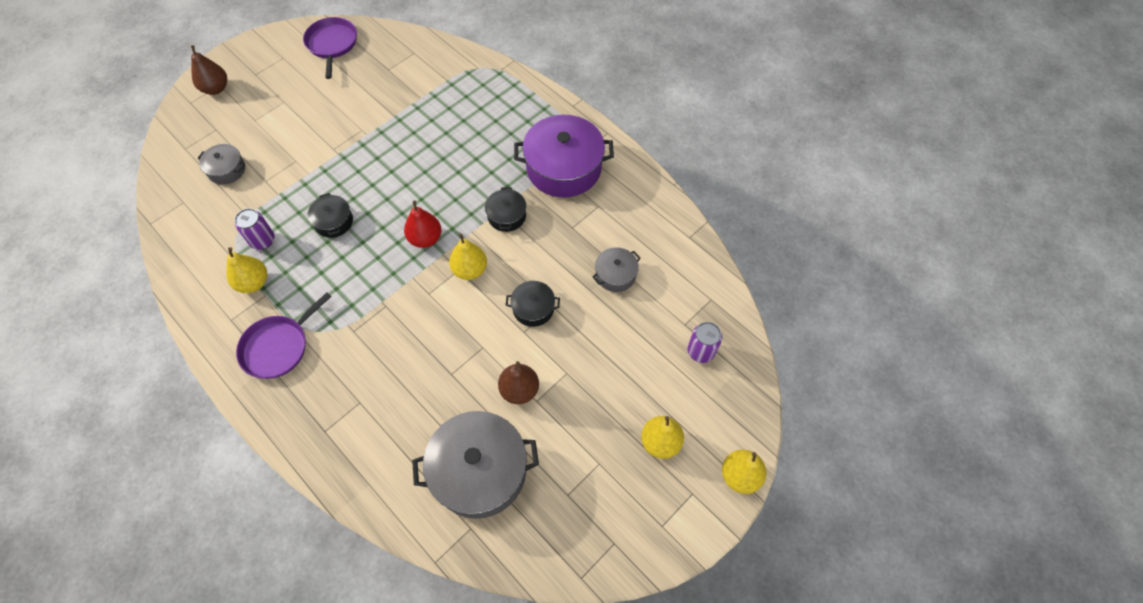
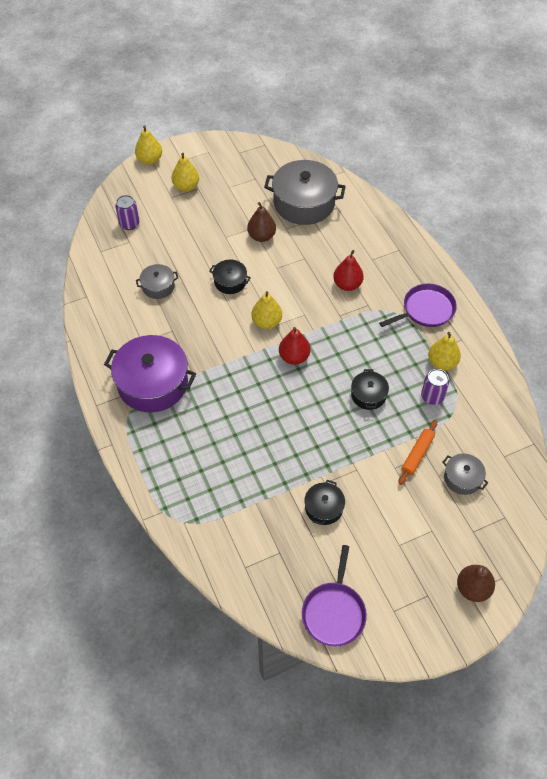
camera: 160 degrees left, 5 degrees down
(274, 178) = (417, 454): none -> orange rolling pin
(385, 351) = (347, 285): none -> red pear
(506, 216) = (220, 356): black pot -> black pot (324, 508)

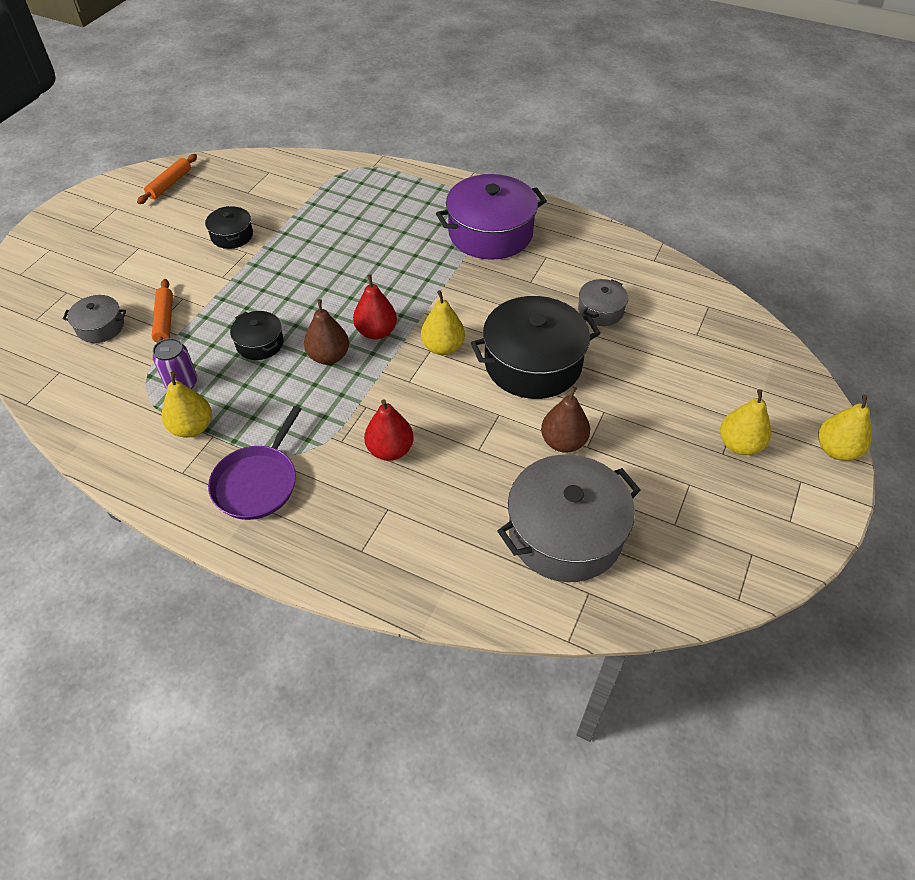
camera: 140 degrees right, 5 degrees down
(129, 224) = (727, 353): purple can -> none
(230, 282) = (533, 363): black pot -> black pot, size x2.02
(334, 612) = (169, 184): purple pan -> orange rolling pin
(472, 588) = (47, 254): brown pear -> brown pear (329, 356)

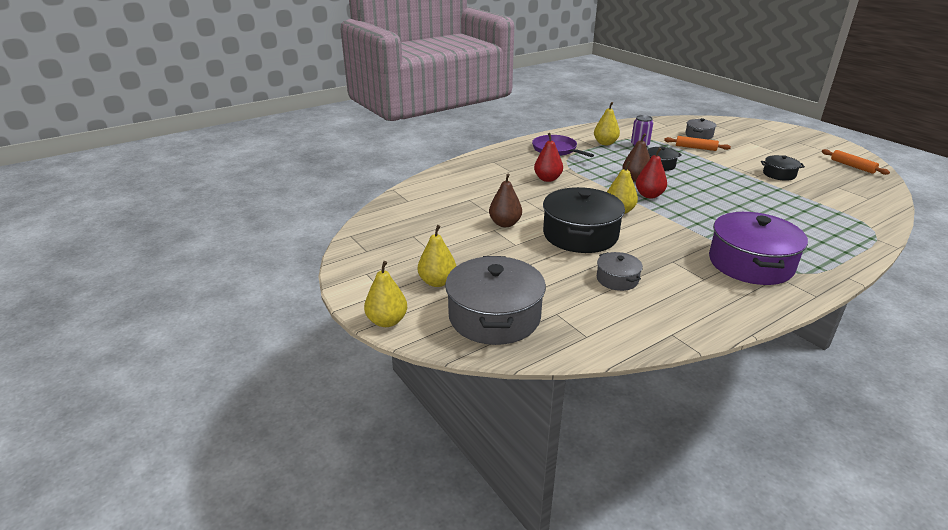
camera: 120 degrees right, 20 degrees down
(565, 533) = (446, 205): grey pot -> grey pot (494, 316)

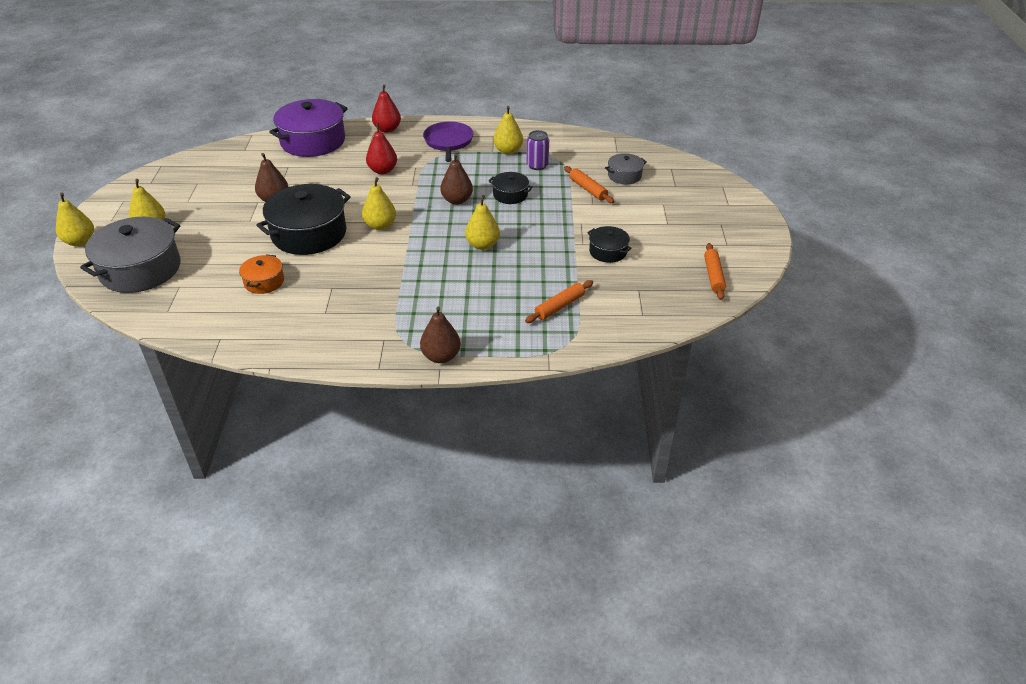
camera: 35 degrees right, 10 degrees up
(617, 279) = (264, 282): grey pot -> orange pot
(649, 195) = (435, 222): red pear -> red pear (387, 129)
(707, 197) = (482, 245): none -> yellow pear
(750, 263) = (386, 318): purple pot -> purple pot (313, 141)
(823, 212) = (559, 306): none -> orange rolling pin
(832, 269) = (441, 356): none -> brown pear

